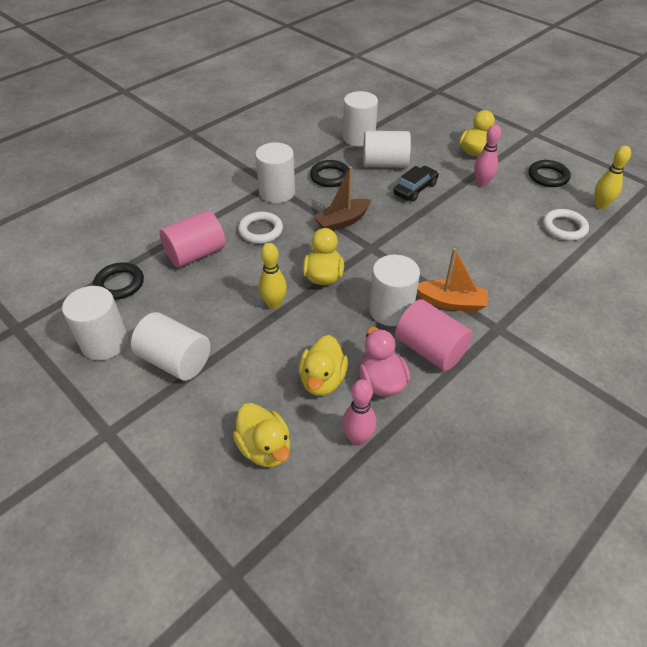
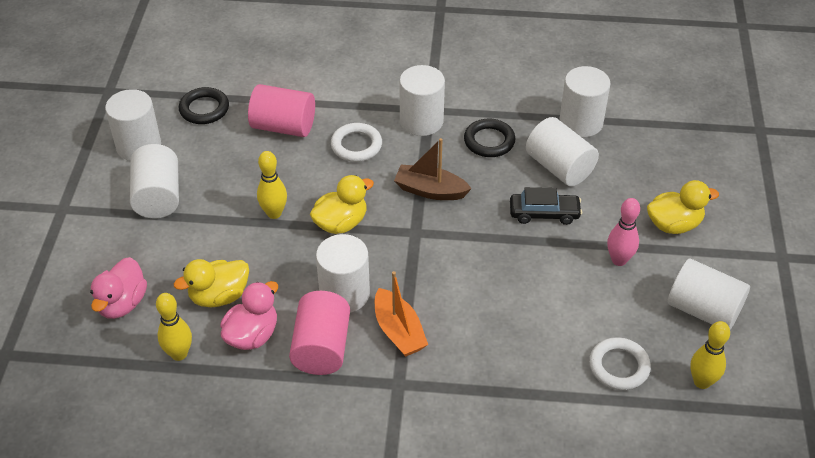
camera: 50 degrees right, 0 degrees up
(265, 448) = (122, 303): yellow duck -> pink duck
(358, 438) = (179, 354): pink bowling pin -> yellow bowling pin
(548, 176) = (703, 310): black ring -> white cylinder

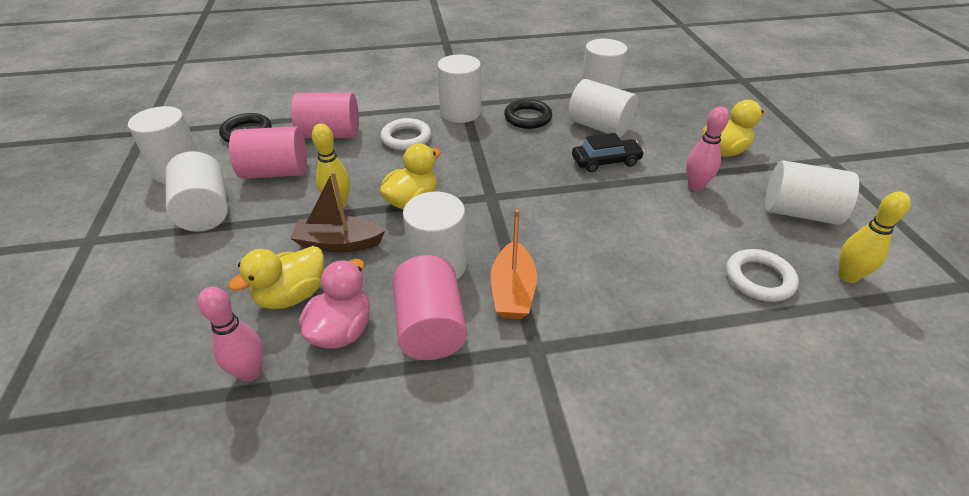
camera: 15 degrees left, 5 degrees down
(122, 303) = (168, 327): pink duck -> none
(179, 354) = (250, 372): yellow bowling pin -> pink bowling pin
(224, 164) = (276, 172): none -> pink cylinder
(399, 331) = (512, 291): orange boat -> orange boat turned 45 degrees clockwise
(430, 190) = (491, 161): brown boat -> brown boat (338, 243)

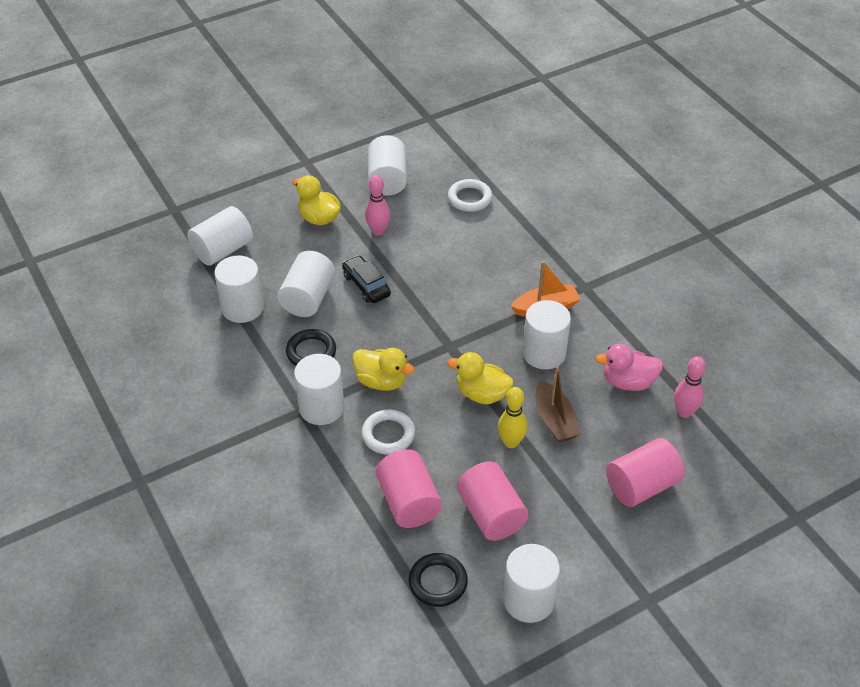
camera: 110 degrees left, 5 degrees up
(205, 211) = (569, 536): white cylinder -> white cylinder (223, 250)
(292, 295) = (618, 423): yellow duck -> yellow duck (381, 381)
(430, 327) = (598, 339): pink cylinder -> pink cylinder (641, 485)
(847, 276) = (446, 162): yellow bowling pin -> none

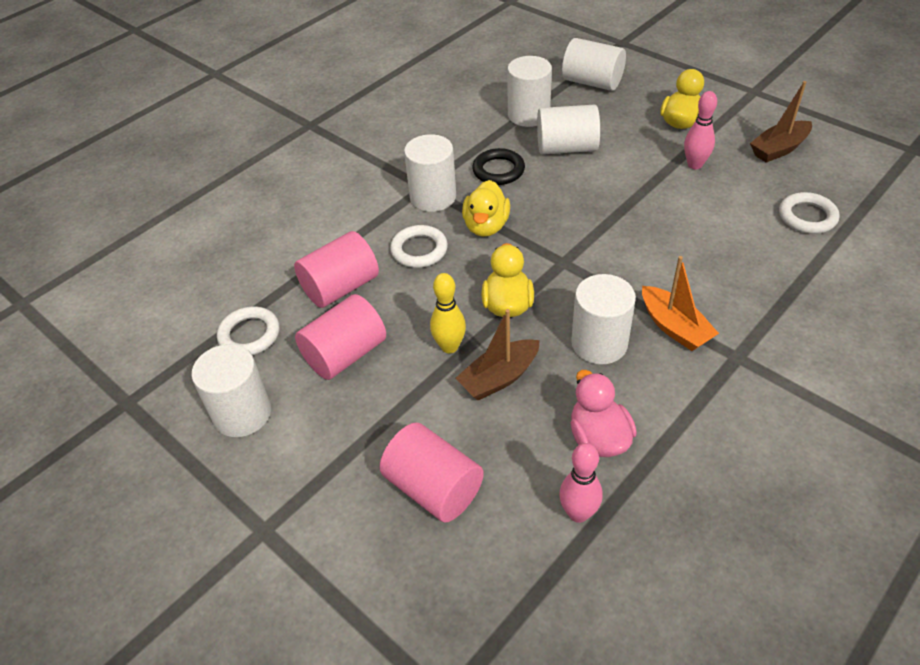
camera: 75 degrees right, 0 degrees up
(366, 285) = (610, 179): black car -> none
(387, 180) = (779, 149): white cylinder -> brown boat
(438, 582) = (249, 335): black ring -> white ring

